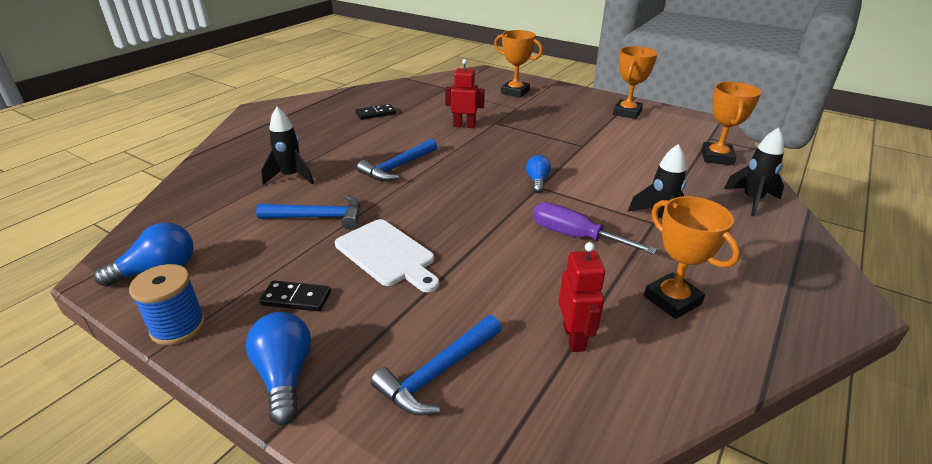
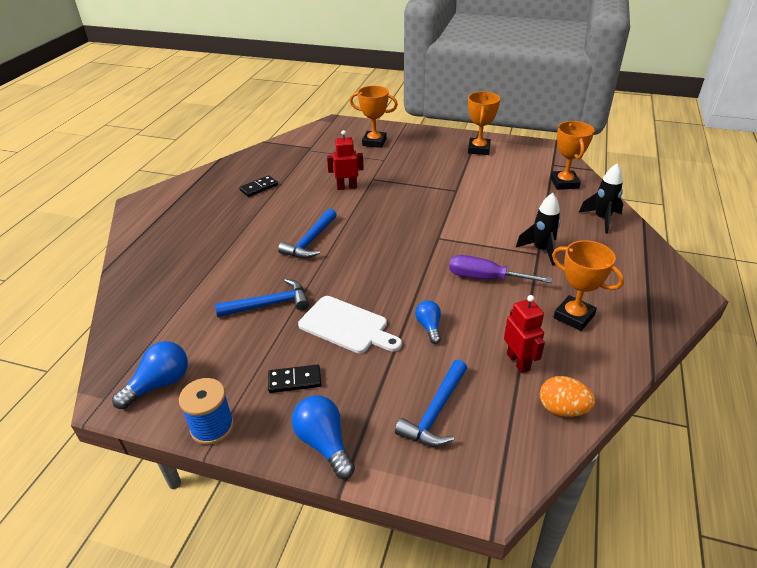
camera: 15 degrees left, 5 degrees up
(291, 177) = (220, 270): black rocket -> none
(537, 181) = (434, 233): blue light bulb -> blue light bulb (429, 327)
(609, 411) = (562, 409): none -> orange egg

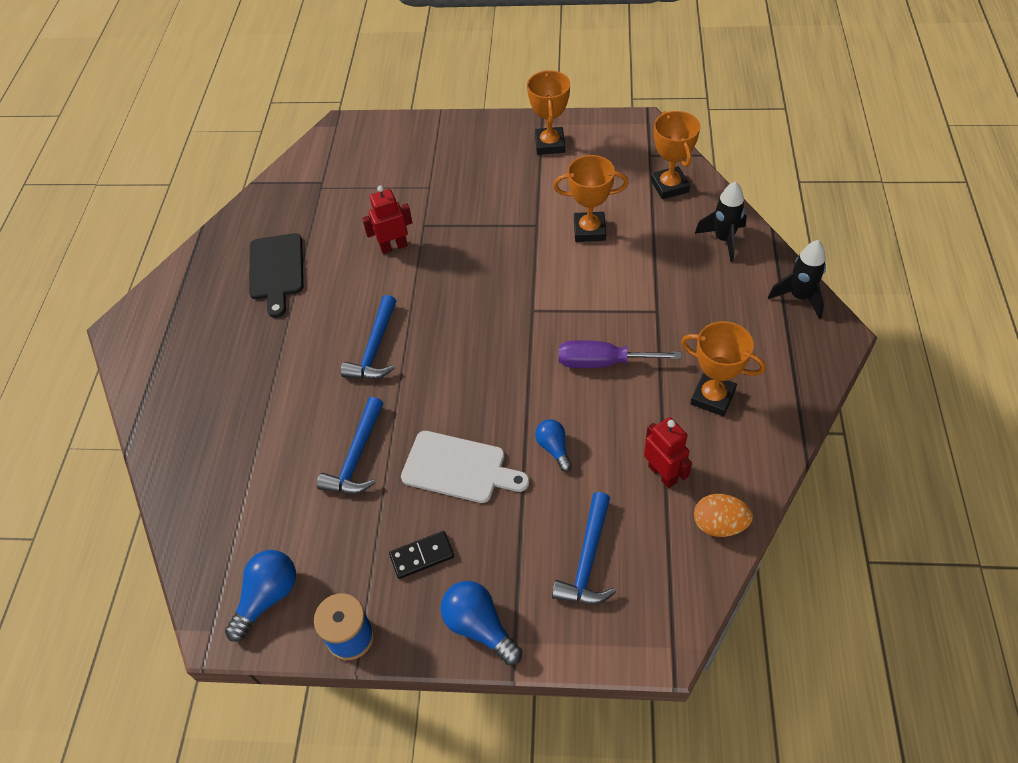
camera: 10 degrees left, 15 degrees up
(259, 187) = (276, 270): black domino -> black cutting board
(269, 304) = (356, 457): blue hammer -> blue hammer turned 135 degrees clockwise
(374, 142) = (407, 156): orange trophy -> orange trophy (589, 230)
(541, 250) = (659, 305): black rocket -> black rocket (799, 297)

